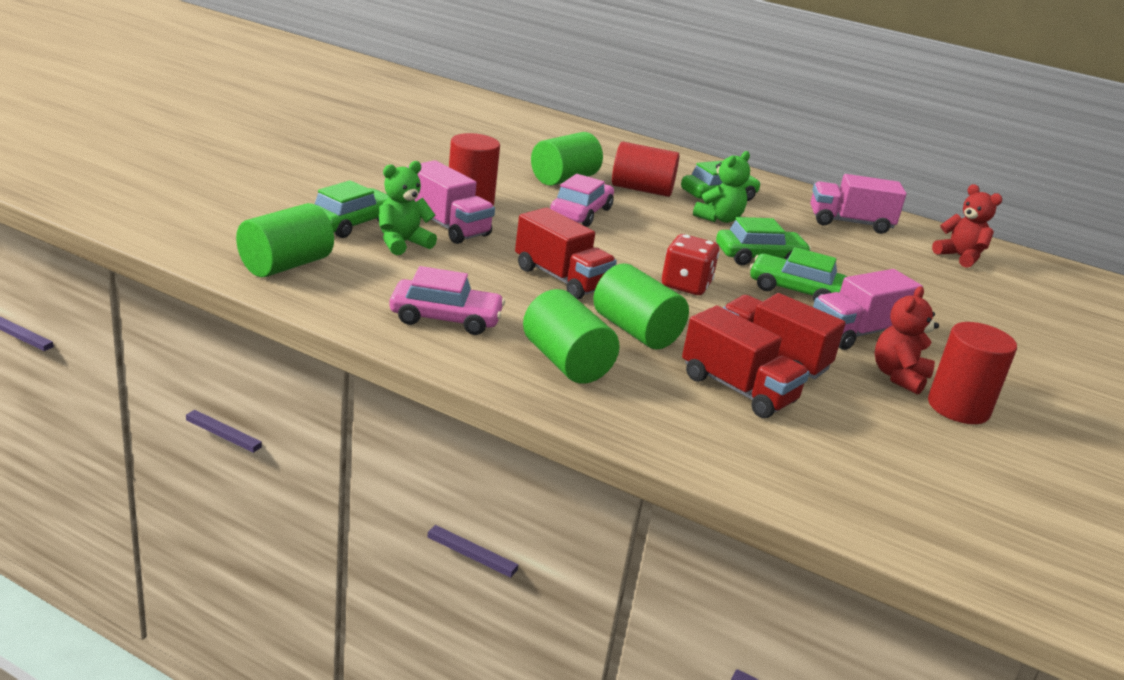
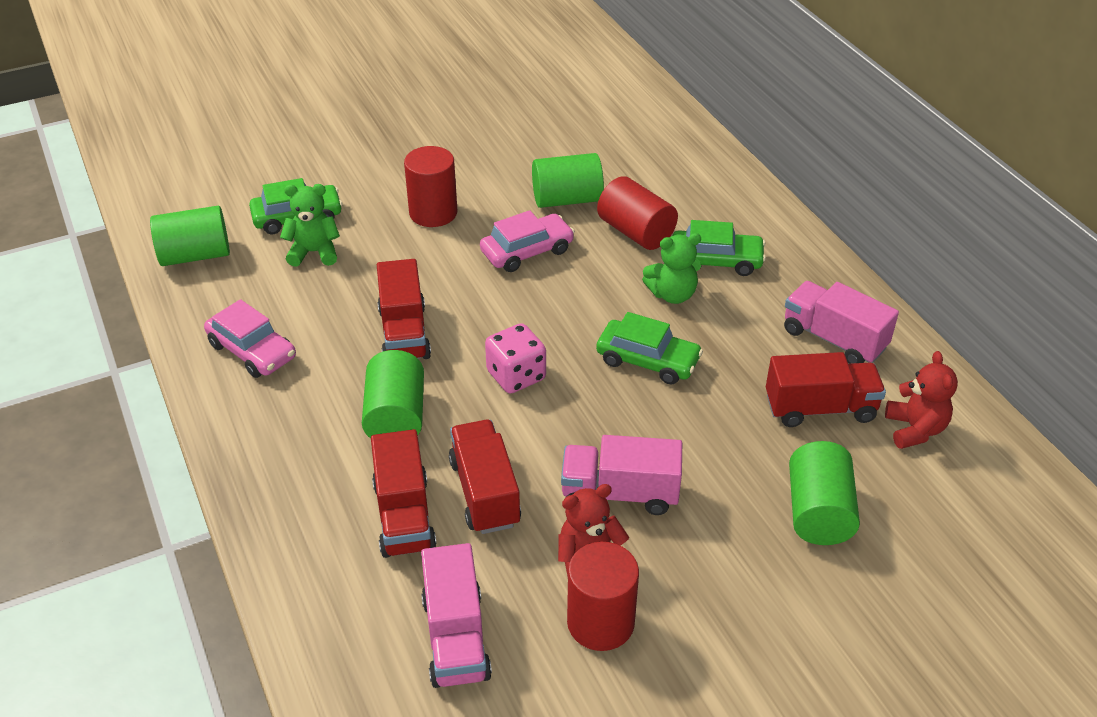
camera: 40 degrees right, 15 degrees up
(447, 226) = (376, 240): pink truck -> pink truck (456, 637)
(566, 362) = (293, 432): green cylinder -> green cylinder (818, 512)
(686, 285) = (516, 376): red dice -> pink dice
(795, 290) = (627, 417): green car -> none
(897, 259) = (820, 408): none -> red truck

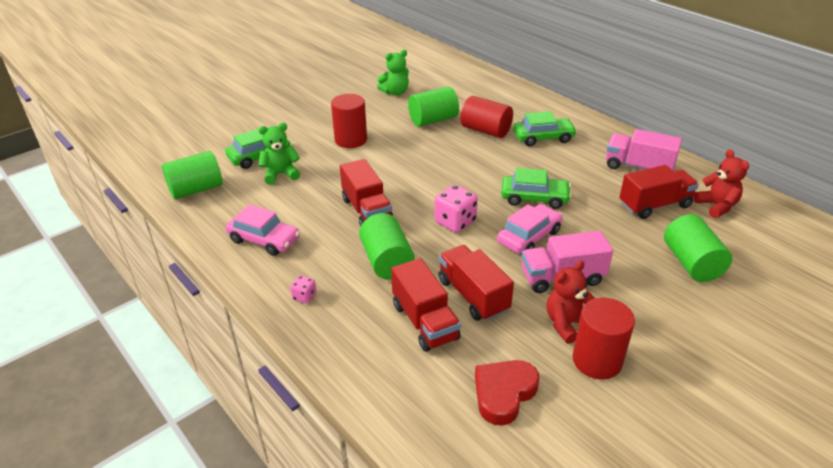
camera: 15 degrees left, 5 degrees down
(269, 445) = (304, 296): none -> pink dice
(456, 637) = (503, 393): pink truck -> red heart
(527, 251) = (423, 151): pink car -> pink car (529, 237)
(672, 294) = (528, 160): green teddy bear -> green teddy bear (395, 92)

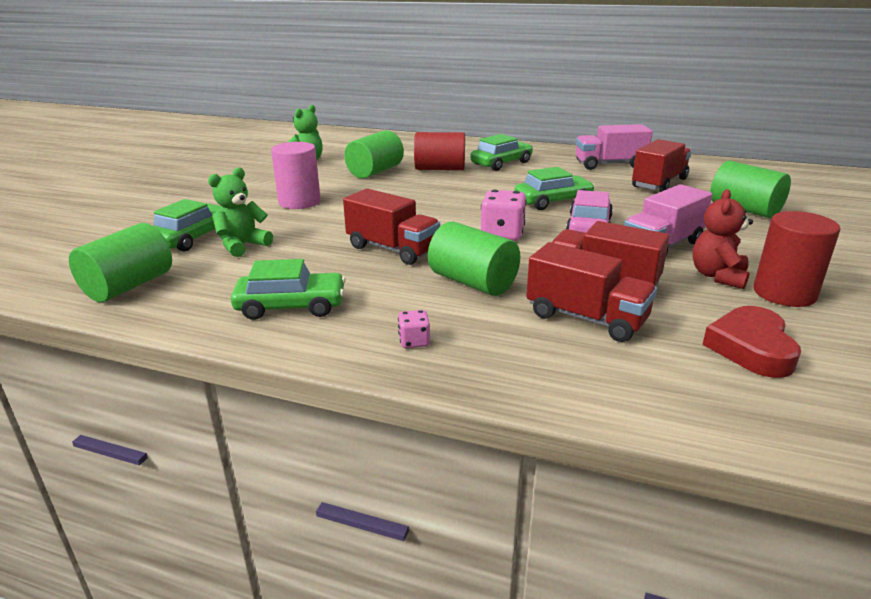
camera: 30 degrees left, 10 degrees down
(264, 240) = (291, 306): pink car -> green car
(351, 140) = (299, 202): red cylinder -> pink cylinder
(716, 206) = (704, 173): red teddy bear -> none

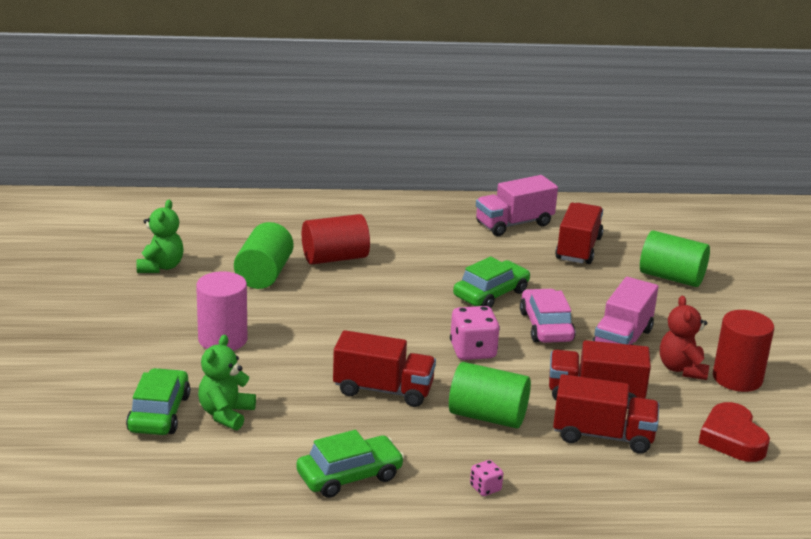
camera: 25 degrees left, 0 degrees up
(129, 286) = (166, 487): green cylinder -> none
(501, 163) = (397, 238): green car -> none

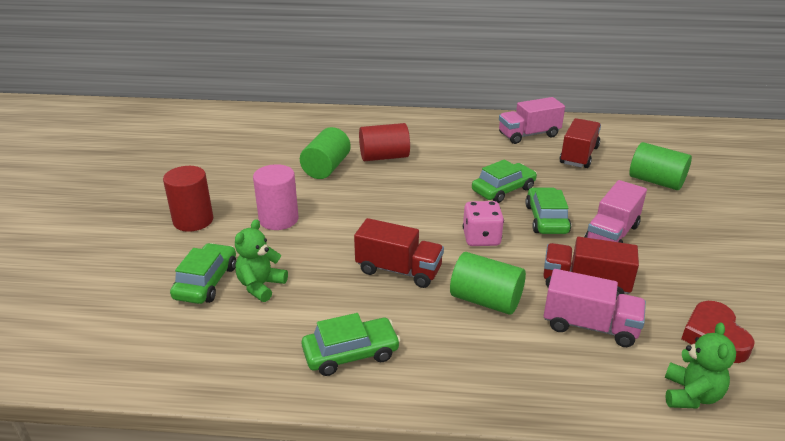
camera: 10 degrees right, 5 degrees up
(161, 267) = (250, 159): green teddy bear -> green teddy bear (690, 395)
(485, 488) = (473, 375): pink dice -> none
(546, 326) = (546, 219): pink car -> green car
(603, 436) = (589, 326): red truck -> pink truck
(682, 369) = (665, 263): red teddy bear -> none
(737, 378) = (716, 275): red cylinder -> red cylinder (193, 220)

